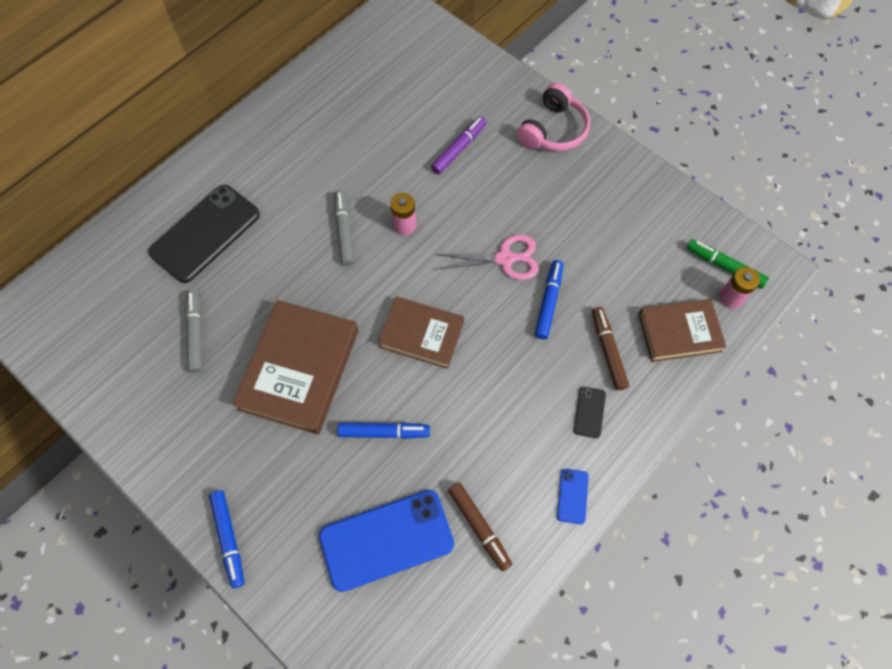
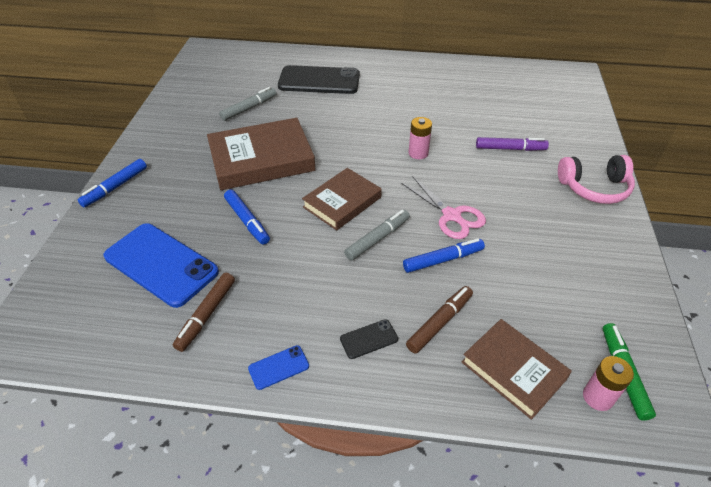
camera: 55 degrees right, 20 degrees down
(344, 231) = (382, 130): grey marker -> grey marker (377, 239)
(421, 334) = (342, 202): brown book -> brown book turned 60 degrees clockwise

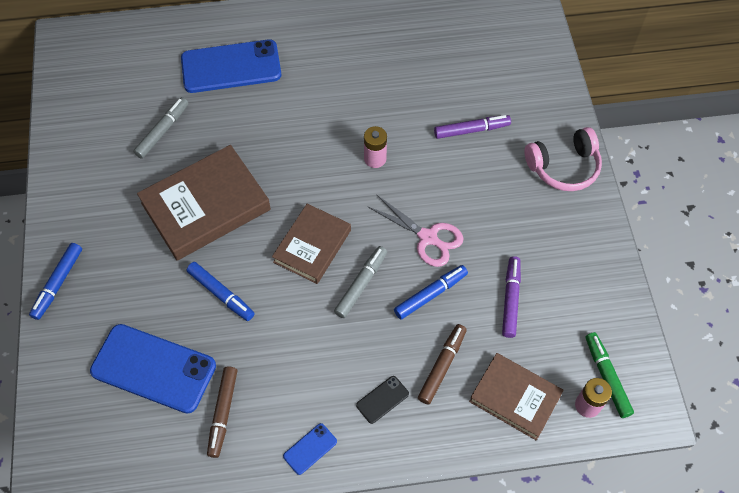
camera: 15 degrees left, 15 degrees up
(319, 81) = (231, 67): black phone -> blue phone
(524, 280) = (510, 299): none -> purple marker

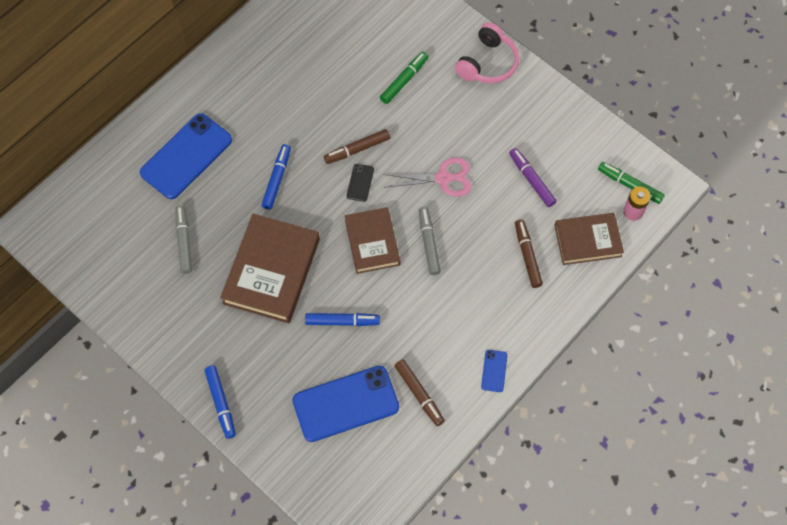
camera: 40 degrees left, 5 degrees up
(375, 159) = (357, 149): pink battery -> brown marker
(382, 399) = (510, 305): black phone -> black phone (360, 183)
(430, 294) = (479, 215): blue marker -> blue marker (277, 179)
(471, 130) = (404, 80): purple marker -> green marker

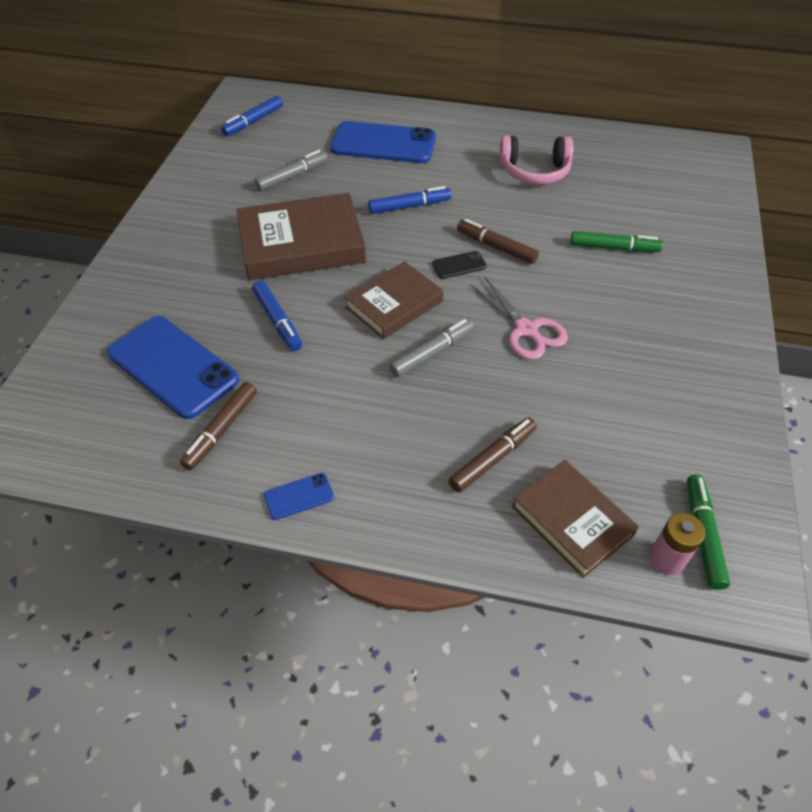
camera: 60 degrees right, 15 degrees down
(221, 403) = (124, 269): blue marker -> blue marker (253, 121)
(488, 63) = (712, 305): pink headphones -> pink headphones (534, 171)
(531, 180) = (603, 415): purple marker -> none

